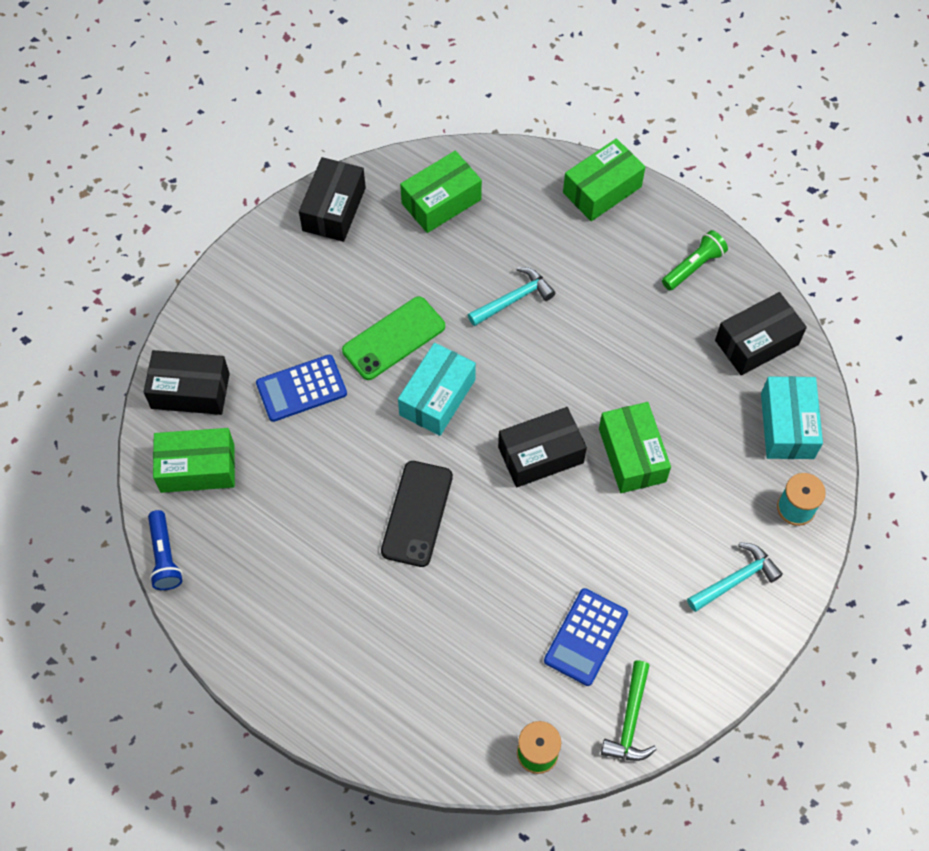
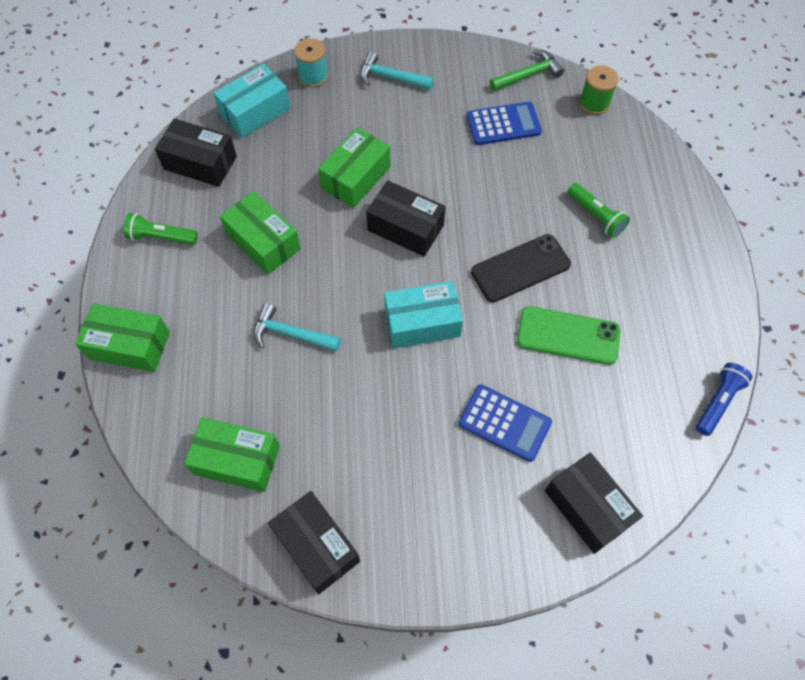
camera: 130 degrees left, 0 degrees up
(197, 468) = (637, 441): green box -> green box (263, 242)
(334, 209) = (316, 546): black box -> black box turned 75 degrees clockwise
(394, 338) = (400, 391): green phone -> green phone (568, 335)
(410, 626) = (595, 216): none -> green flashlight

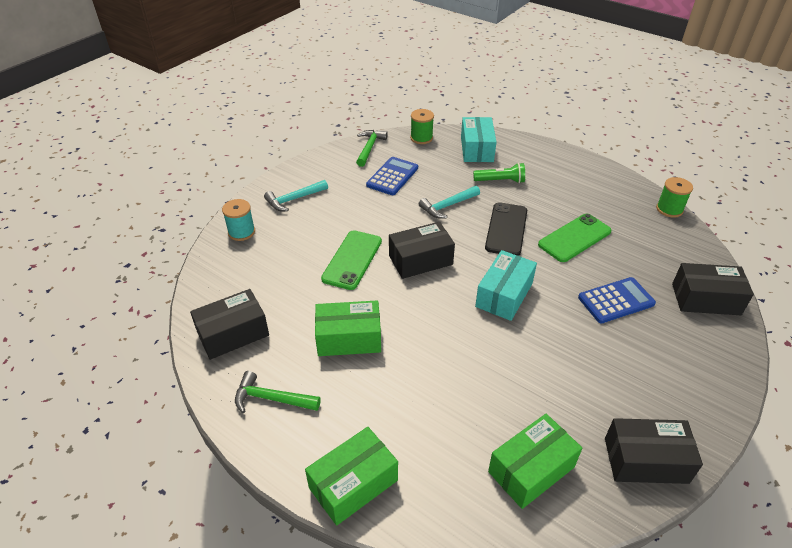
camera: 50 degrees left, 20 degrees down
(161, 237) = (272, 399): green flashlight -> green hammer
(255, 111) = (229, 277): turquoise box -> turquoise box (476, 149)
(291, 334) = (447, 369): turquoise hammer -> turquoise hammer (448, 206)
(356, 177) = (352, 260): green box -> green phone
(717, 402) = (669, 209): blue flashlight -> green spool

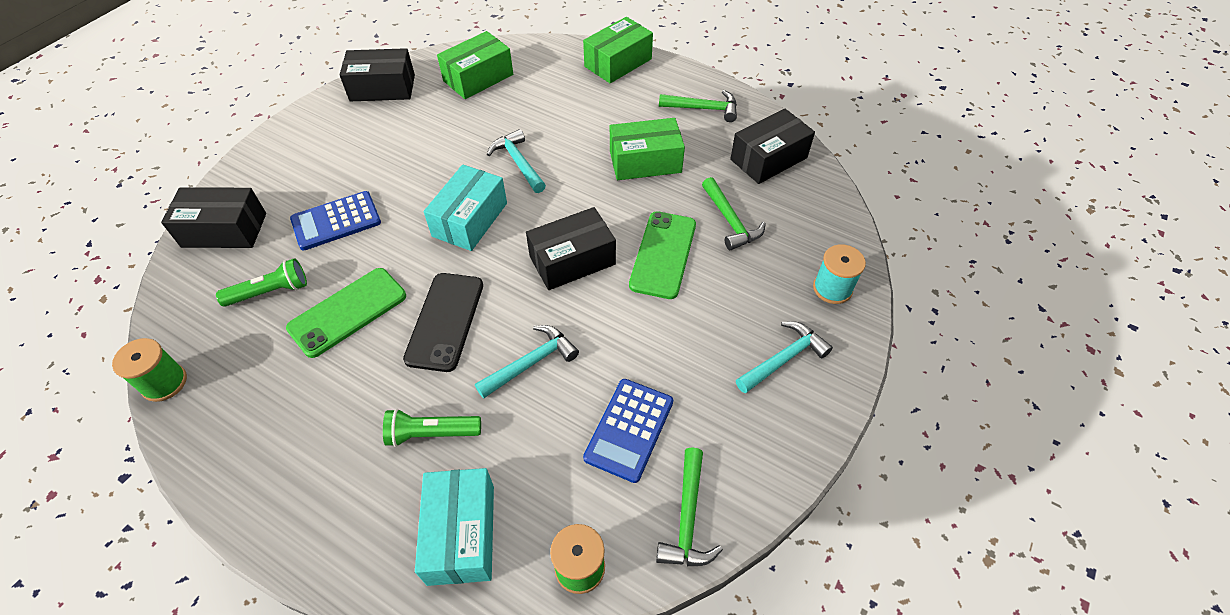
camera: 175 degrees right, 10 degrees up
(292, 280) = (730, 221): none -> green hammer
(469, 345) = (518, 163): none -> turquoise hammer
(637, 253) = (270, 292): none -> green flashlight

